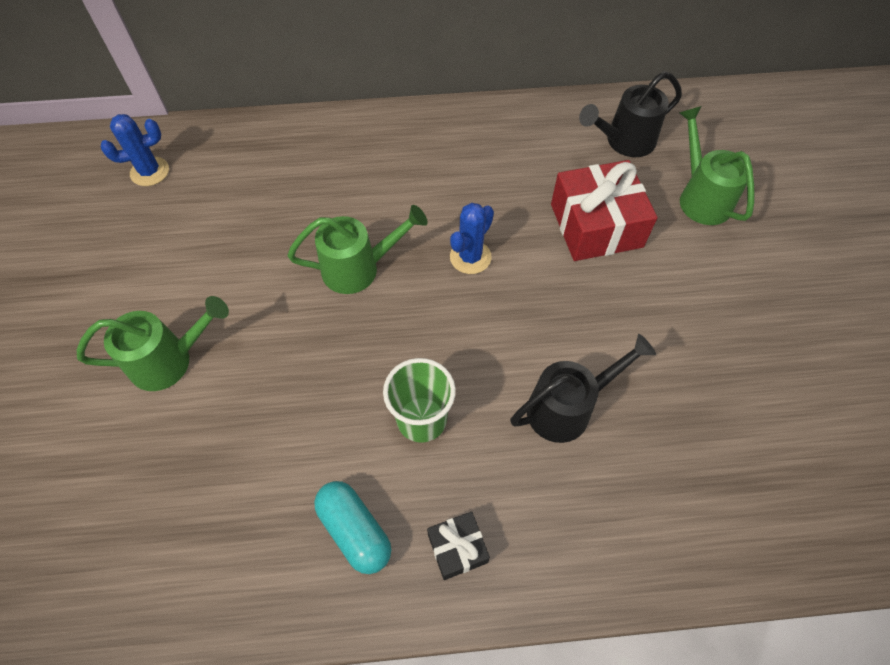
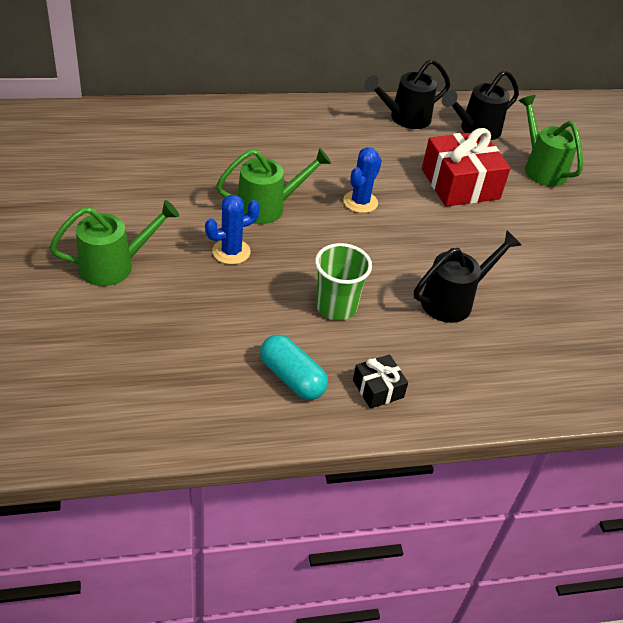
camera: 10 degrees left, 15 degrees down
(150, 172) = (73, 137): blue cactus -> blue cactus (231, 252)
(539, 128) = (404, 118): none -> black watering can

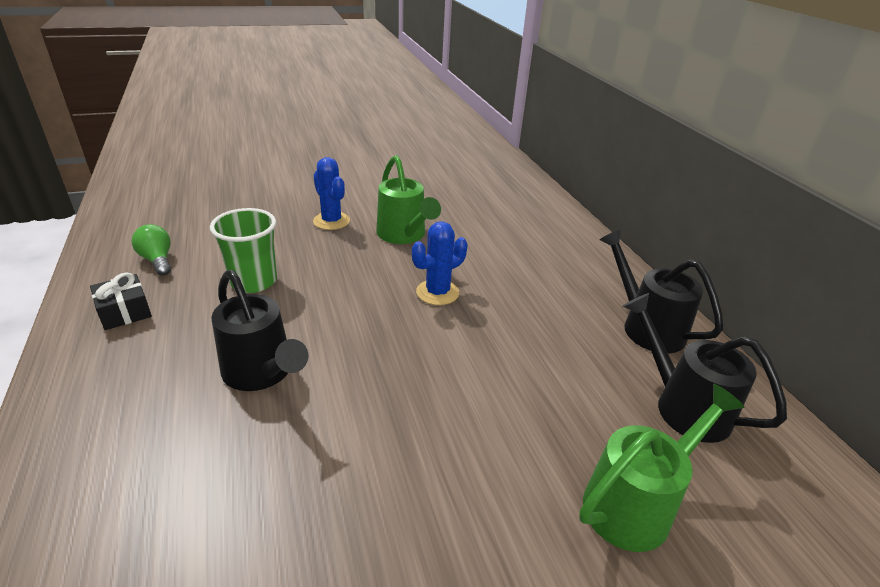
camera: 85 degrees right, 10 degrees down
(115, 266) = (306, 177): green watering can -> none
(292, 378) = (157, 260): turquoise capsule -> green light bulb
(360, 202) = (437, 292): blue cactus -> blue cactus turned 60 degrees counterclockwise
(460, 184) = (522, 383): red gift -> none

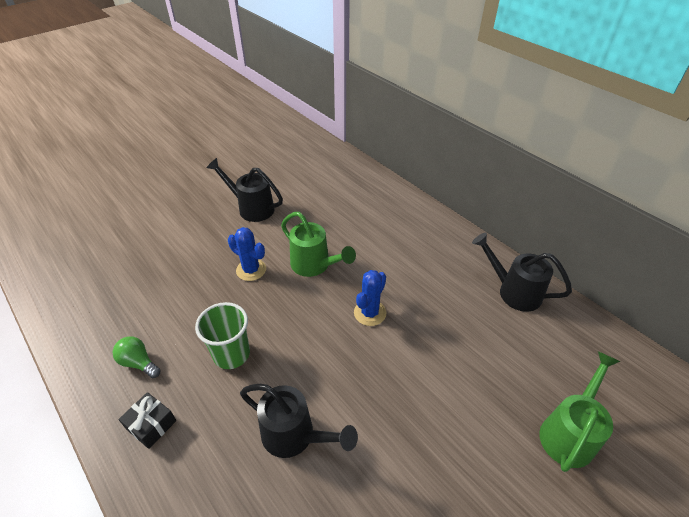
camera: 20 degrees left, 10 degrees up
(683, 405) = (561, 348): black watering can -> black watering can (251, 208)

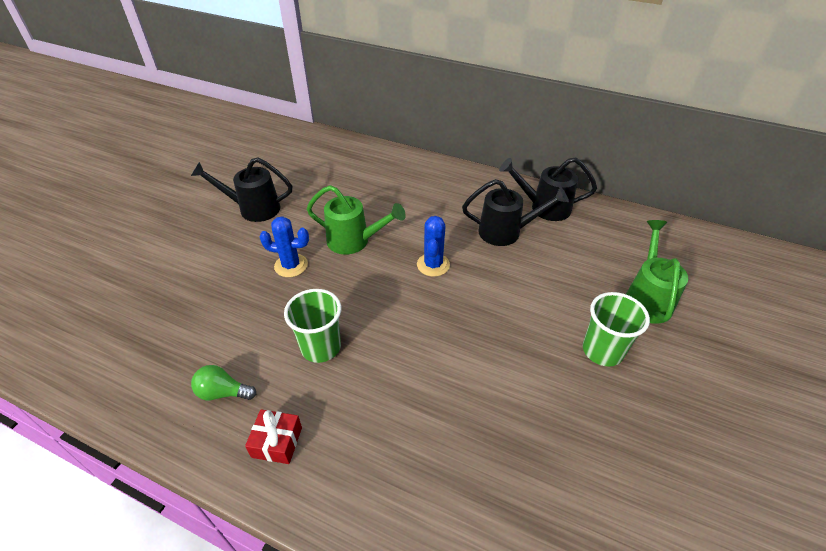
camera: 25 degrees left, 0 degrees up
(151, 424) = (277, 442): black gift -> red gift
(295, 436) = (429, 391): black watering can -> black watering can (506, 232)
(485, 470) = (602, 351): none -> green cup

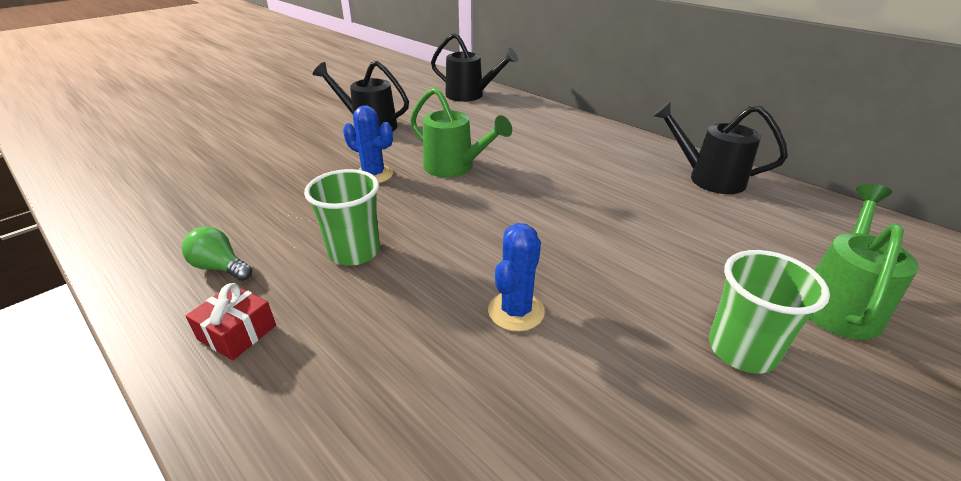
camera: 20 degrees right, 10 degrees down
(433, 265) = (534, 204): blue cactus -> blue cactus (516, 311)
(506, 232) = (645, 192): black watering can -> black watering can (470, 95)

